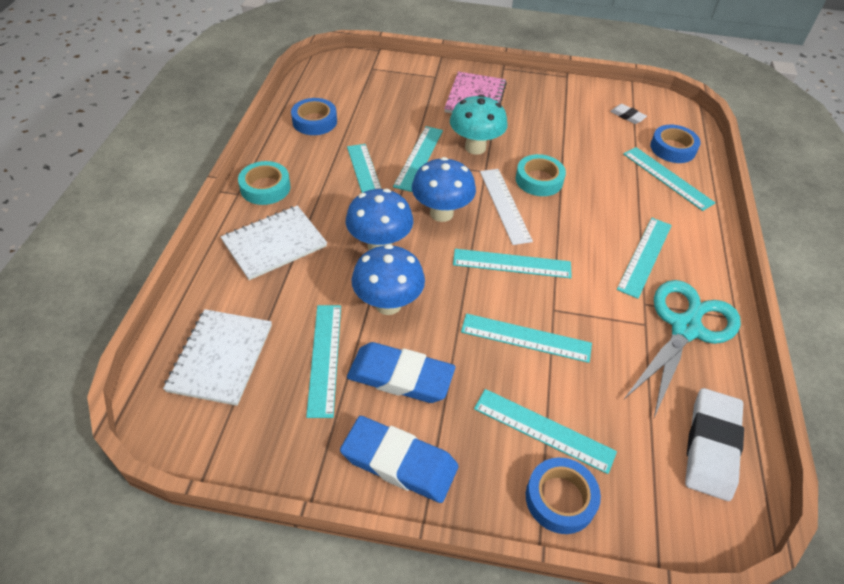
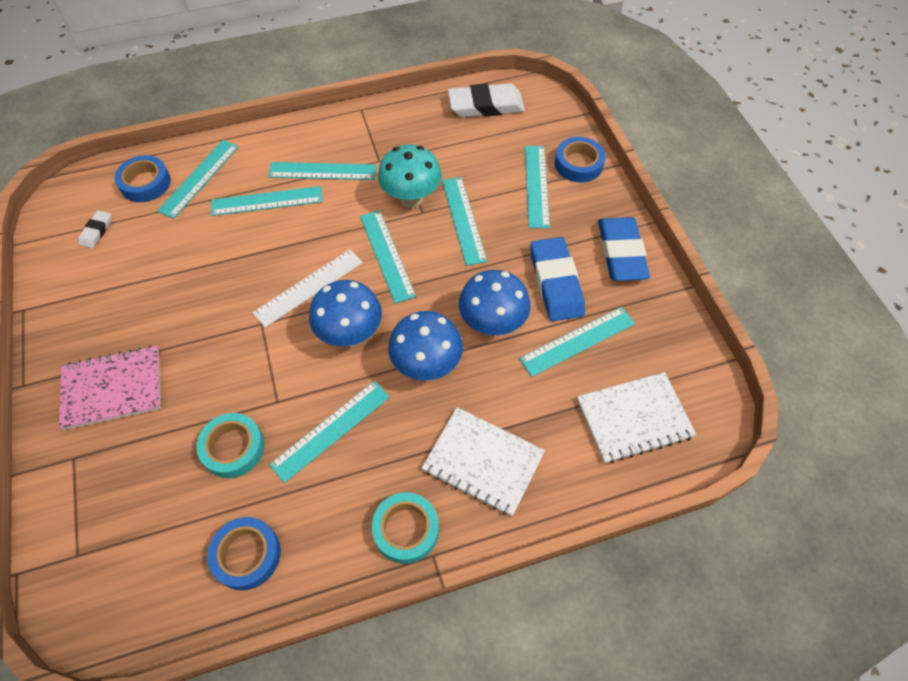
camera: 115 degrees left, 10 degrees up
(419, 158) = (268, 395): turquoise ruler -> turquoise ruler (267, 201)
(475, 147) = (221, 348): turquoise mushroom -> turquoise mushroom (411, 198)
(539, 180) = (253, 273): turquoise tape -> turquoise tape (233, 448)
(685, 328) = (390, 133): turquoise scissors -> none

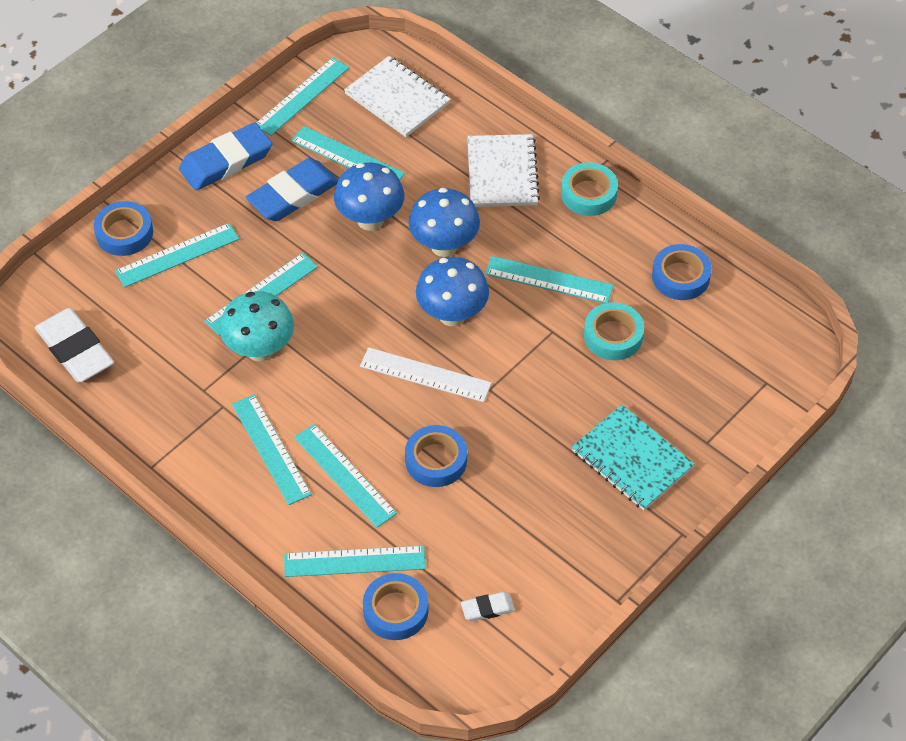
camera: 120 degrees left, 5 degrees down
(112, 388) = (632, 459): pink notebook -> turquoise notebook
(231, 258) = (436, 460): none -> blue tape
(387, 255) = (346, 333): turquoise ruler -> turquoise ruler (302, 96)

